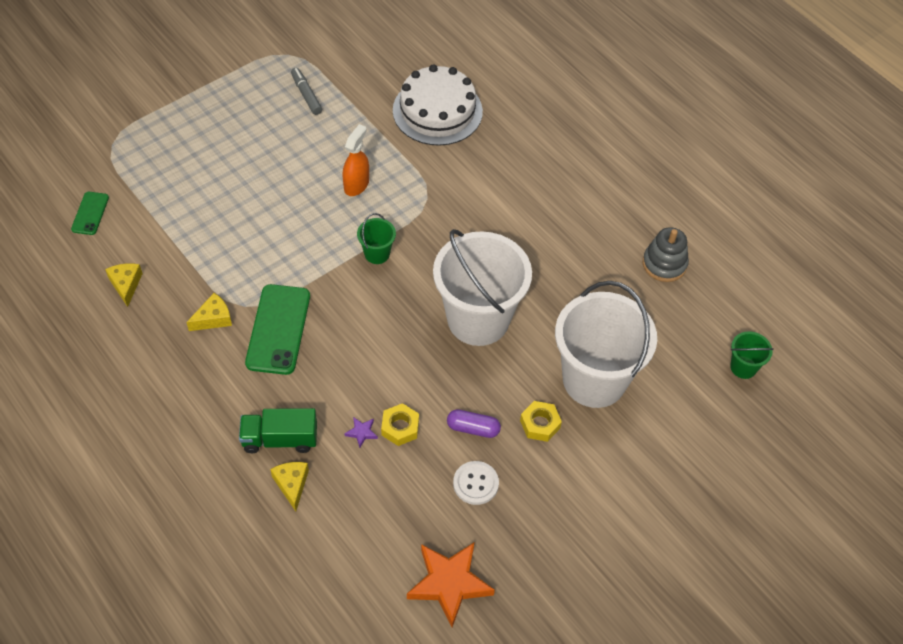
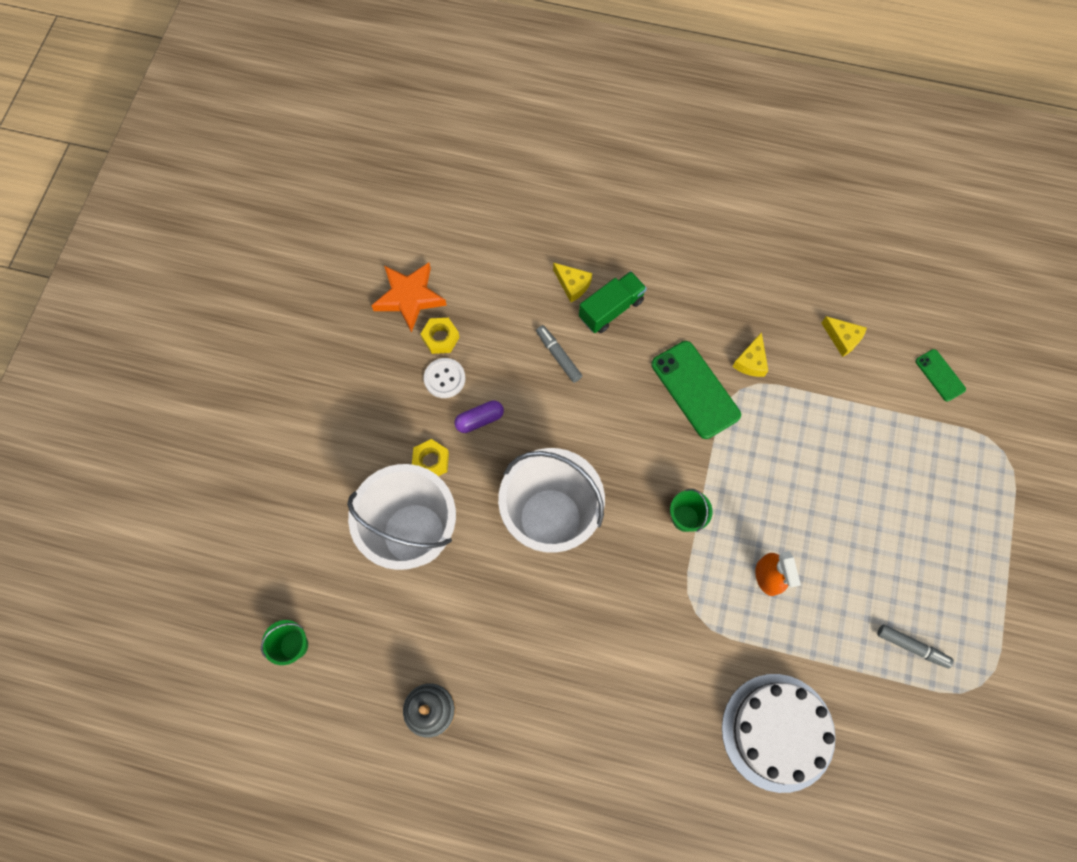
camera: 145 degrees right, 15 degrees up
(361, 432) = (558, 356): purple star -> grey marker
(400, 427) = (534, 380): yellow nut -> yellow nut (440, 338)

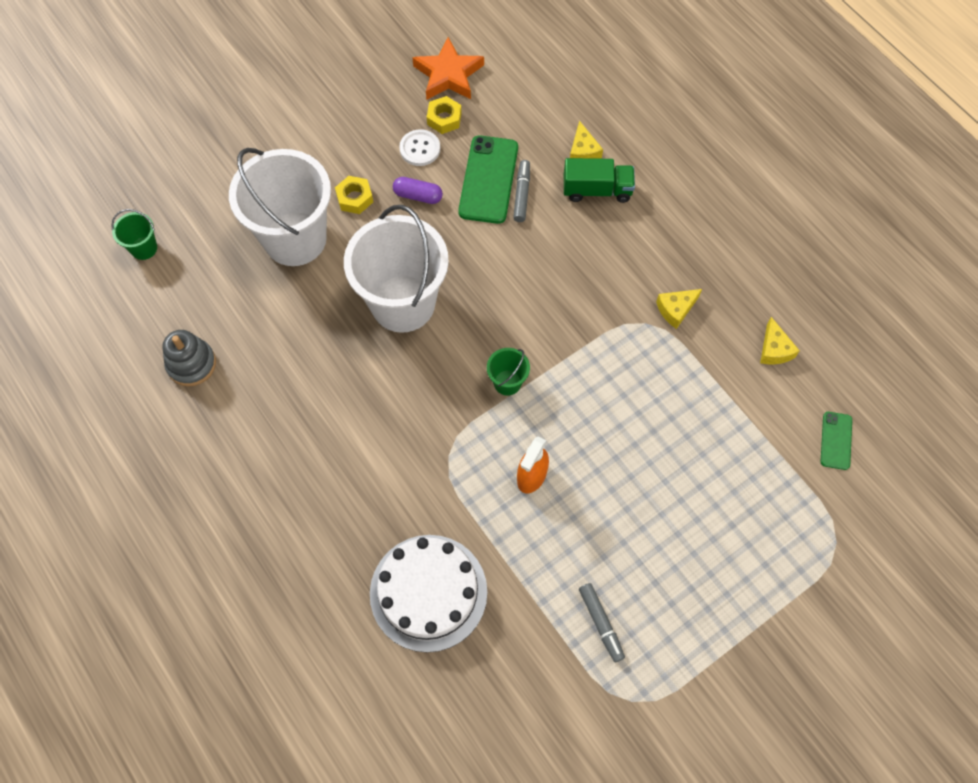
camera: 40 degrees right, 5 degrees down
(695, 389) = (608, 296): green phone -> green phone (488, 180)

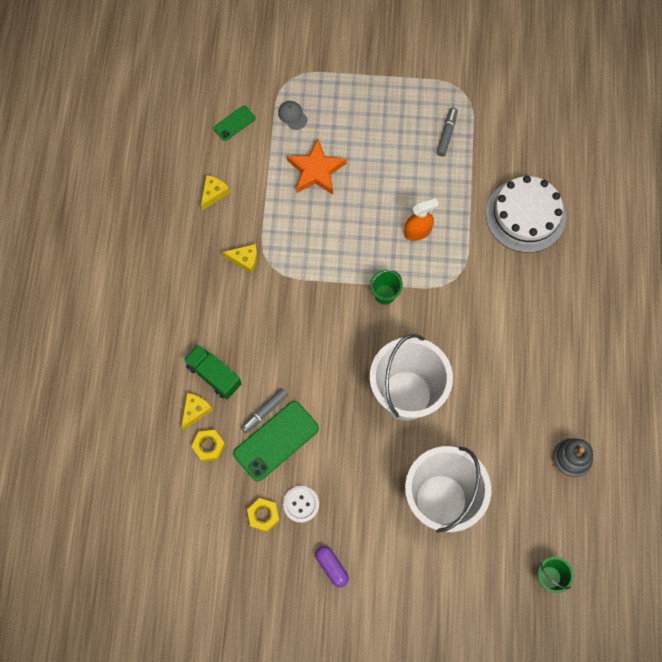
camera: 140 degrees left, 5 degrees up
(355, 198) = (376, 500): yellow nut -> yellow nut (209, 446)
(418, 196) = (333, 467): purple capsule -> purple capsule (331, 567)
(448, 75) = (228, 552): orange star -> orange star (316, 171)
(787, 501) = (292, 115): none -> grey cap

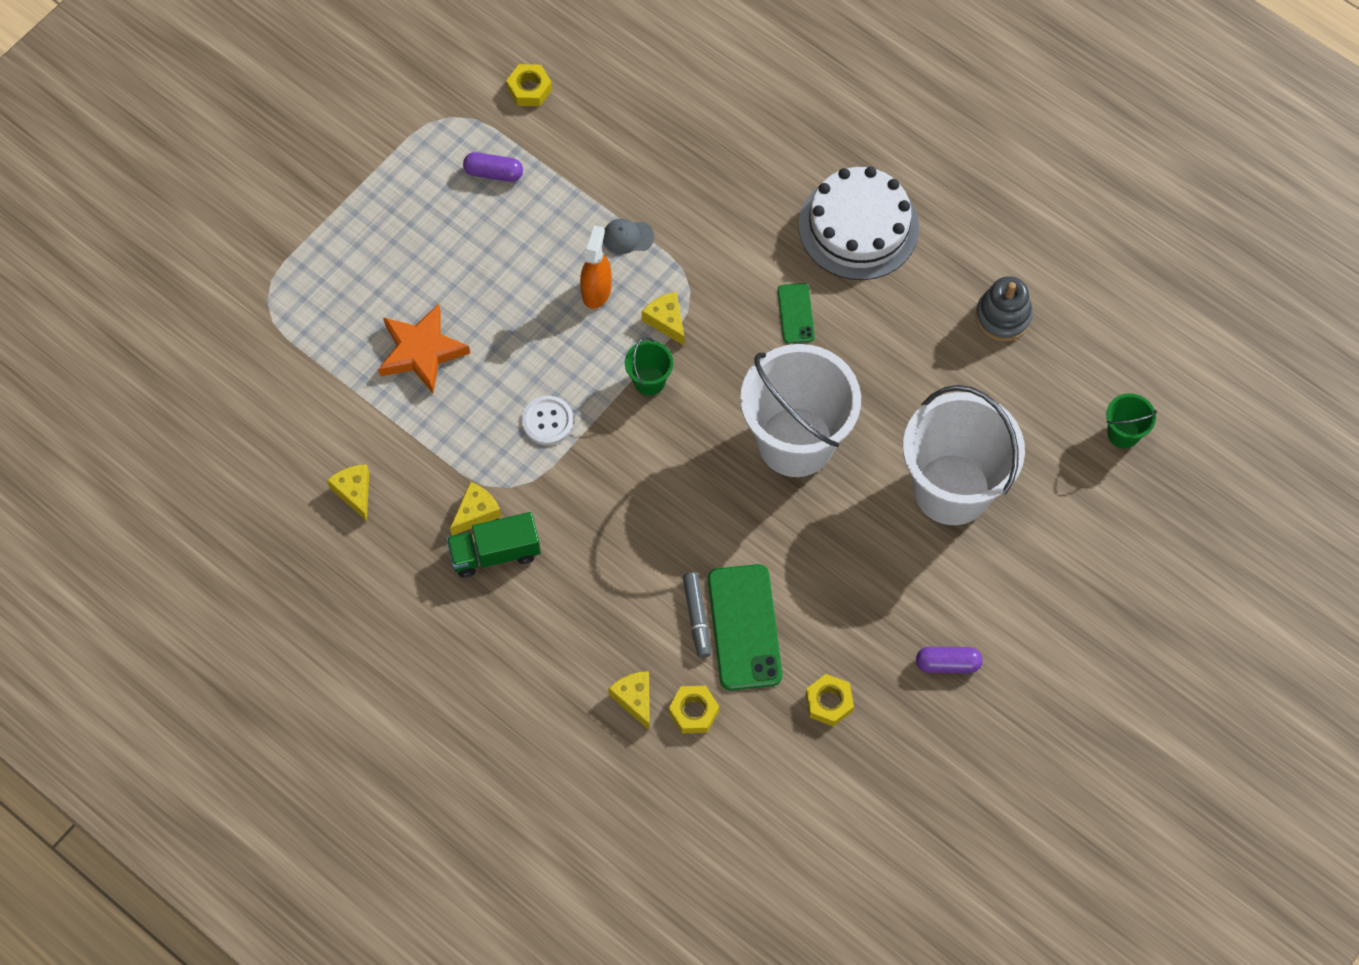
camera: 55 degrees left, 5 degrees down
(214, 375) = (604, 647): green truck -> green truck (495, 553)
(234, 123) = (275, 405): green phone -> green phone (795, 313)
(292, 115) = (322, 329): grey cap -> grey cap (627, 237)
(301, 504) = (845, 649): white button -> white button (547, 421)
(427, 279) = (666, 321): none -> yellow cheese
(446, 134) = (494, 173): grey marker -> purple capsule
(511, 117) = (529, 89): none -> yellow nut
(525, 215) = (669, 160): white cake -> white cake (858, 226)

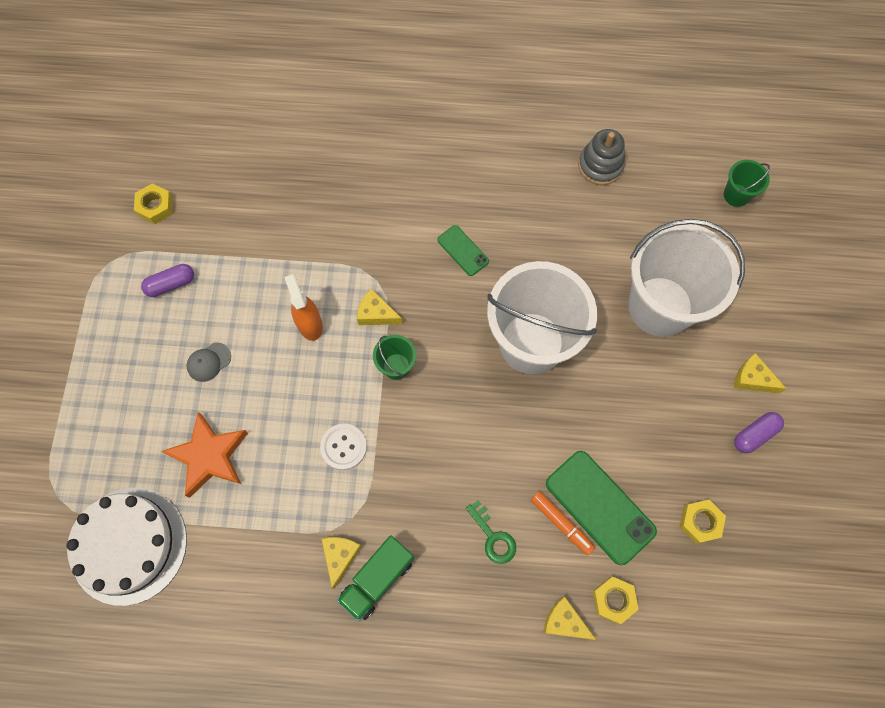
camera: 35 degrees left, 5 degrees up
(354, 492) = (233, 606): yellow cheese -> yellow cheese (752, 379)
(625, 587) = (493, 537): none -> green key
(627, 237) = (304, 270): grey cap -> grey cap (209, 362)
(697, 617) = (561, 523): grey marker -> orange marker
(858, 226) = (459, 163): white cake -> white cake (129, 545)

